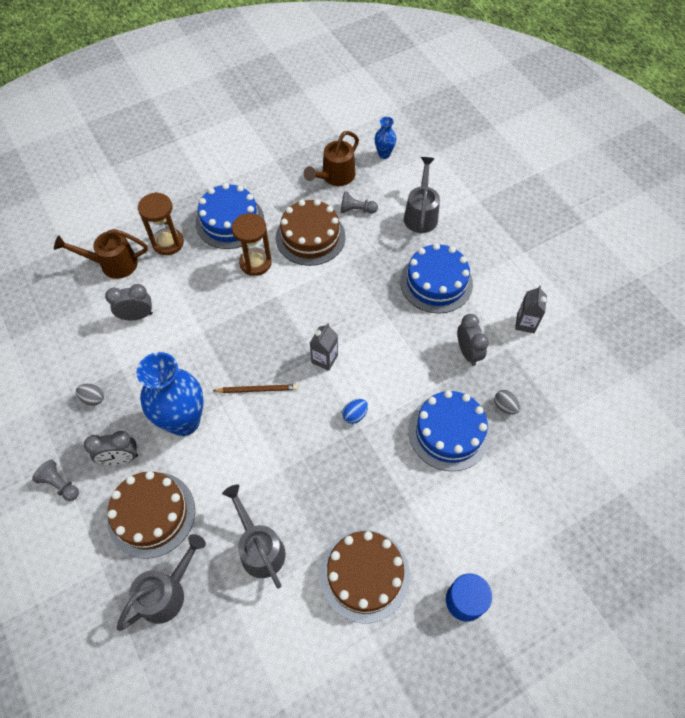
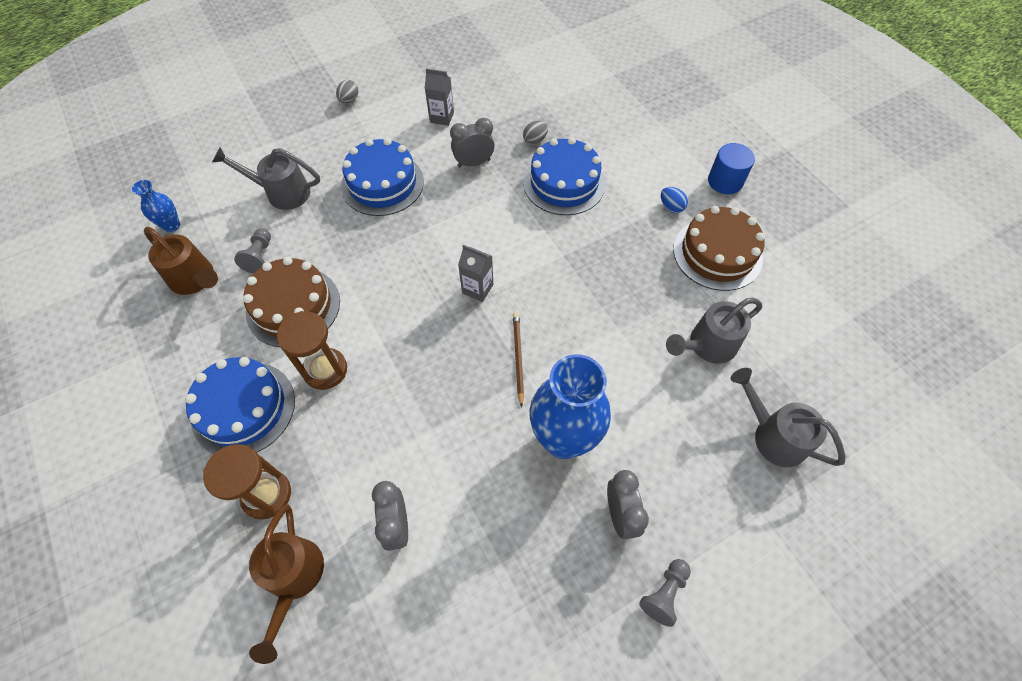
camera: 90 degrees left, 0 degrees up
(93, 398) = (533, 568): grey egg -> grey egg (349, 100)
(151, 514) = (687, 464): brown cake -> none
(355, 415) = (548, 260): blue egg -> blue egg (671, 207)

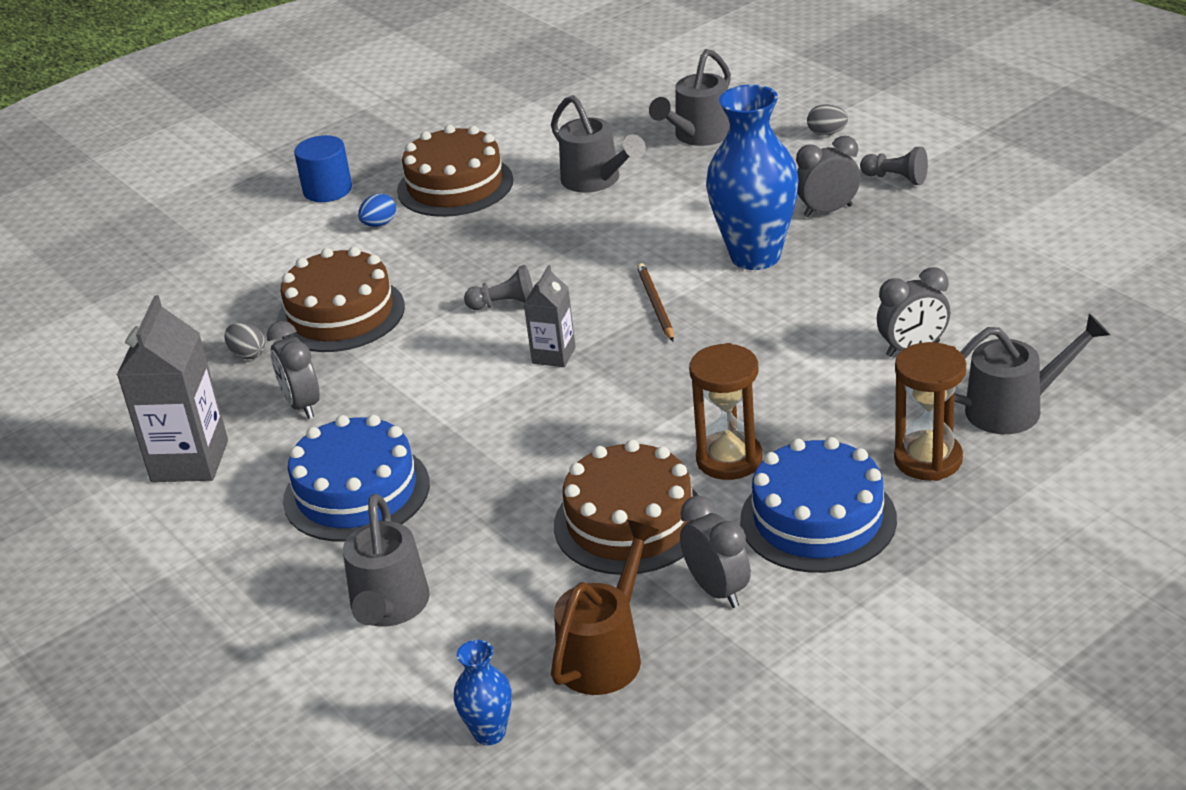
camera: 95 degrees left, 25 degrees down
(213, 340) = (717, 590): none -> grey clock
(259, 256) = (539, 591): grey pawn -> grey pawn (505, 304)
(293, 579) = (1015, 408): brown watering can -> grey watering can
(349, 100) = (135, 588): grey egg -> grey egg (827, 133)
(442, 117) = (190, 461): grey carton -> grey carton, size x1.76
(518, 358) = (655, 304): brown pencil -> brown pencil turned 90 degrees clockwise
(564, 183) = (340, 314): blue cake -> brown cake

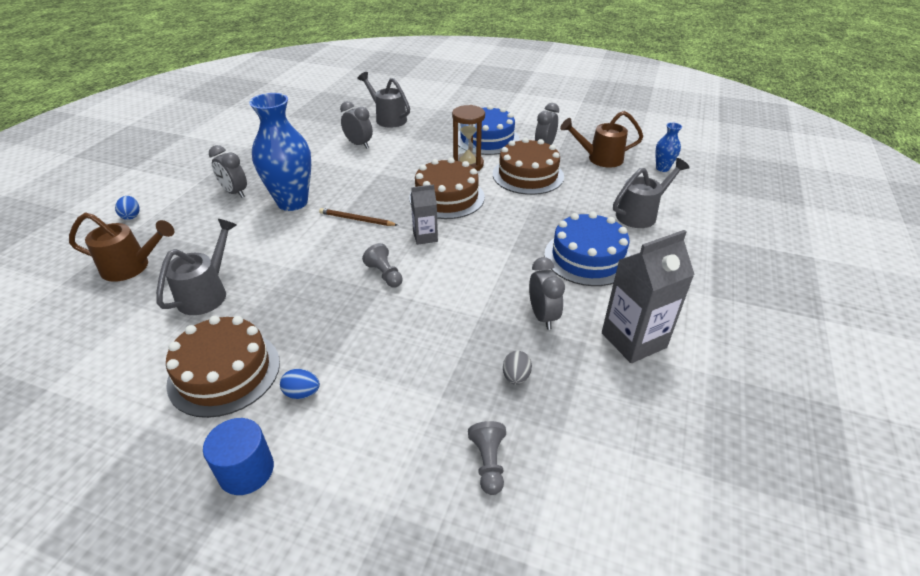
camera: 125 degrees left, 5 degrees up
(302, 405) = (542, 316): grey clock -> grey clock turned 45 degrees counterclockwise
(340, 314) = (438, 350): brown cake -> brown cake (447, 197)
(655, 304) = (356, 219): brown pencil -> brown pencil turned 60 degrees clockwise
(698, 136) = (132, 267): grey watering can -> brown watering can
(827, 133) = (131, 216): grey egg -> blue egg
(896, 178) = (193, 181): grey pawn -> grey pawn (488, 463)
(928, 459) = (433, 127): brown hourglass -> none

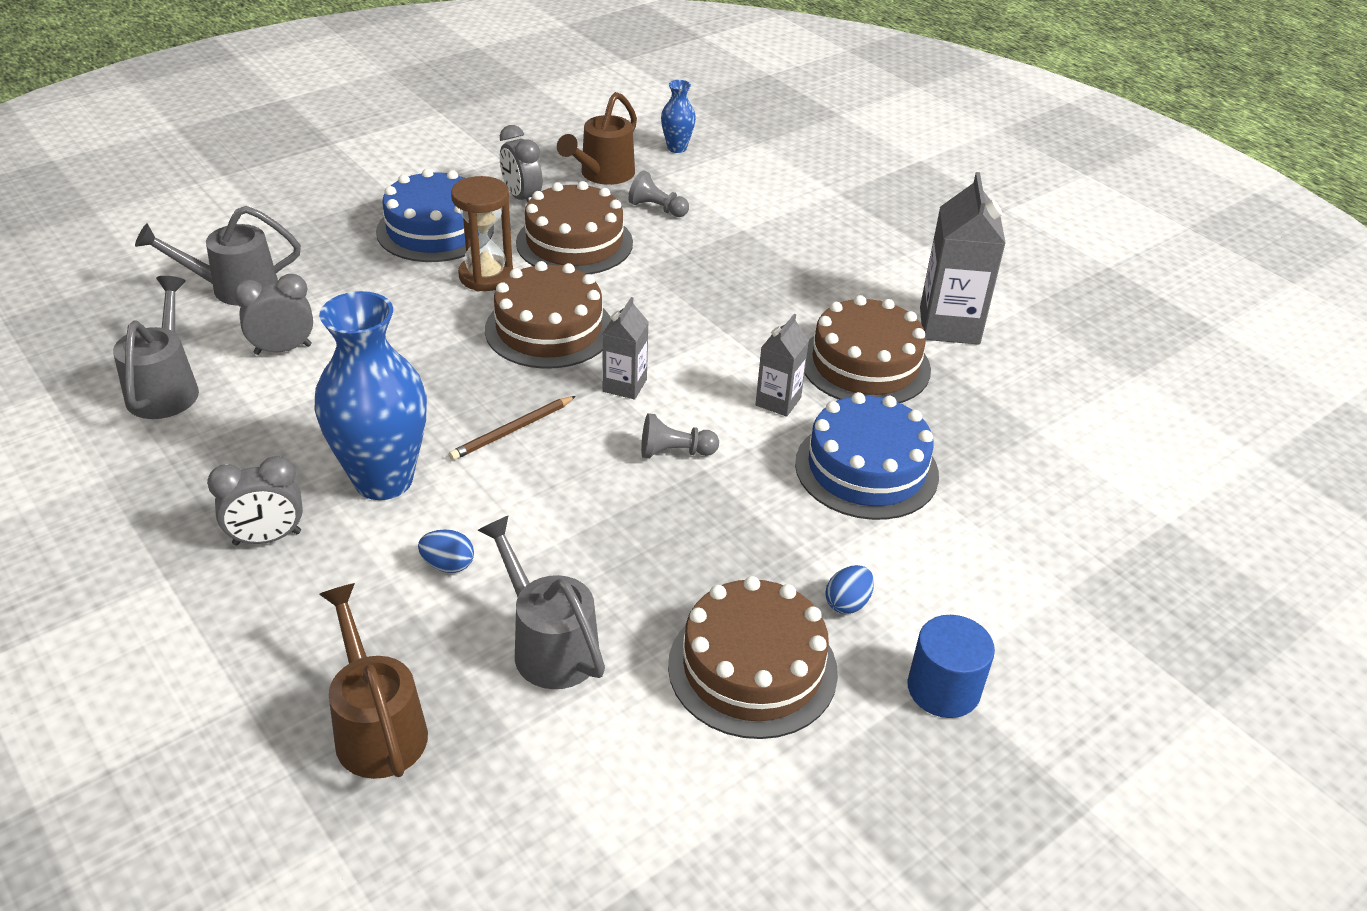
camera: 60 degrees left, 0 degrees up
(131, 216) = (185, 698): blue egg -> blue egg (448, 565)
(132, 267) = (377, 726): brown watering can -> brown watering can turned 60 degrees counterclockwise
(466, 294) = (778, 401): none -> grey carton
(488, 463) = (1045, 496): grey pawn -> grey pawn (657, 208)
(516, 377) = (943, 426): grey egg -> none
(542, 316) = (865, 365): grey clock -> brown cake
(587, 257) = (793, 285): blue cake -> blue cake (866, 469)
(641, 214) = (750, 210): grey watering can -> grey watering can (166, 388)

